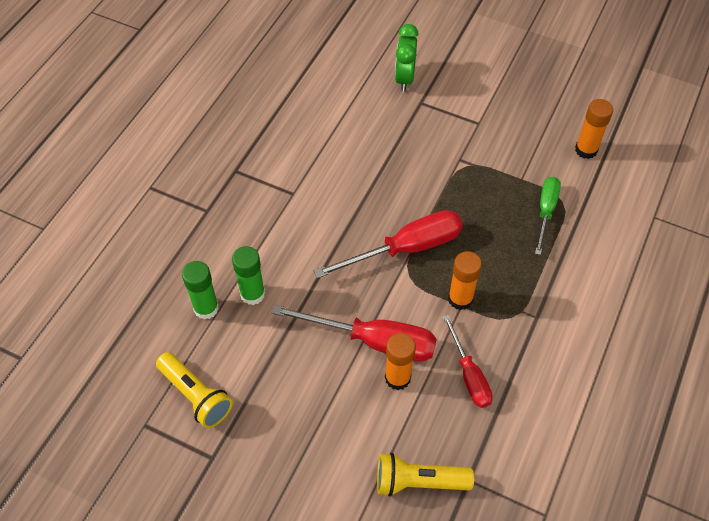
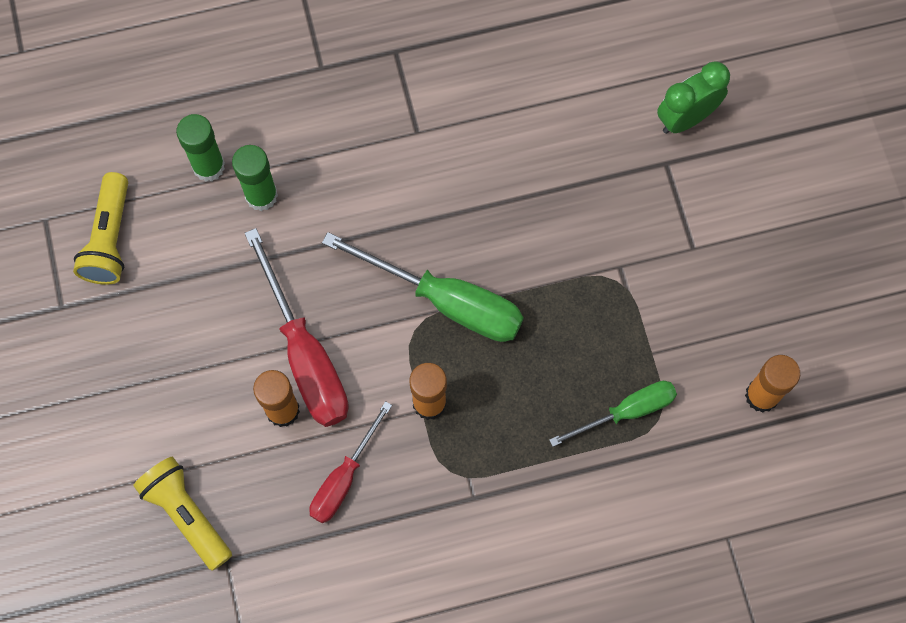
camera: 50 degrees right, 15 degrees up
(406, 248) = (446, 301): red screwdriver -> green screwdriver

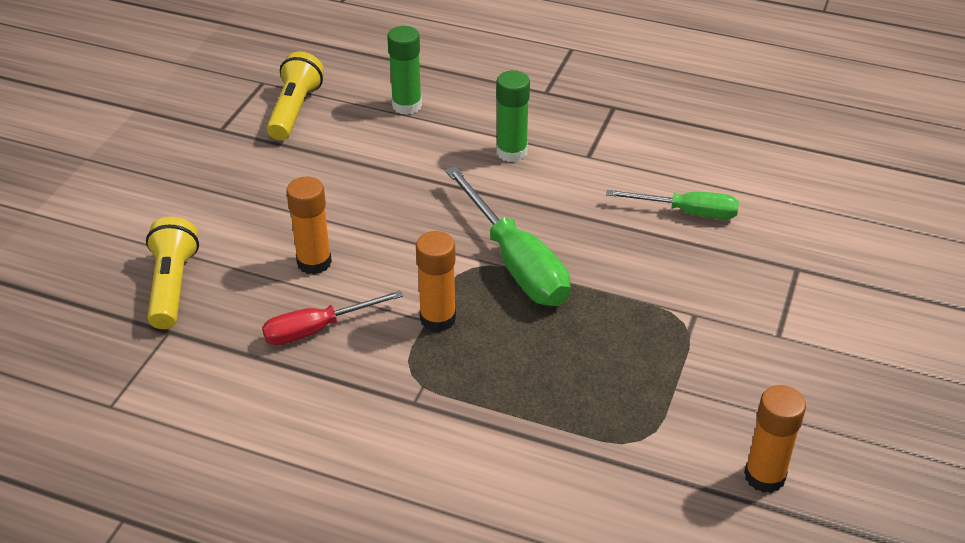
camera: 35 degrees right, 30 degrees down
(109, 238) = (295, 110): yellow flashlight -> yellow flashlight turned 150 degrees clockwise
(261, 195) = (429, 137): green glue stick -> green glue stick (511, 152)
(305, 355) = (367, 239): red screwdriver -> none
(627, 412) = (614, 417): green screwdriver -> green screwdriver (687, 212)
(686, 118) = (840, 248): green clock -> none

